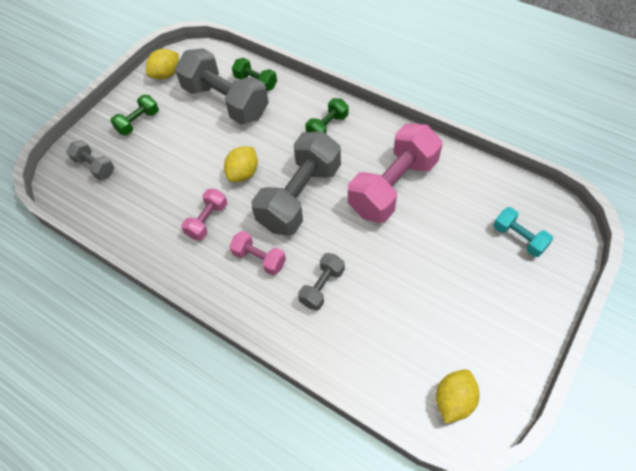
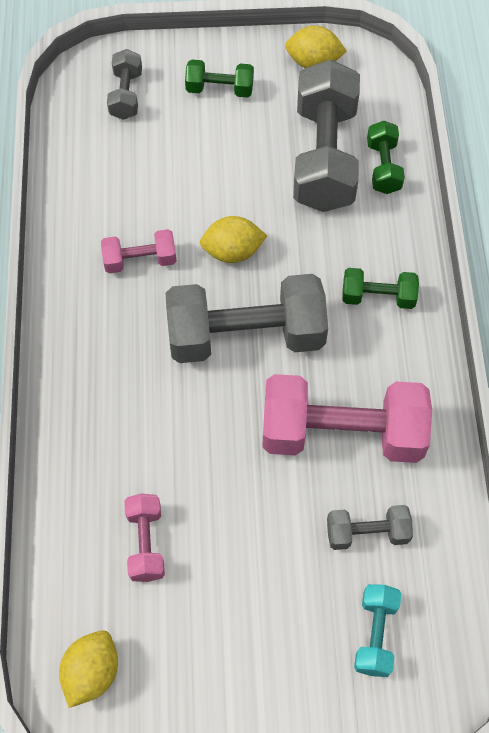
camera: 50 degrees right, 5 degrees up
(259, 259) = (129, 349): pink dumbbell -> pink dumbbell (146, 543)
(322, 287) = (140, 440): grey dumbbell -> grey dumbbell (367, 533)
(453, 400) = (92, 672): yellow lemon -> yellow lemon turned 60 degrees counterclockwise

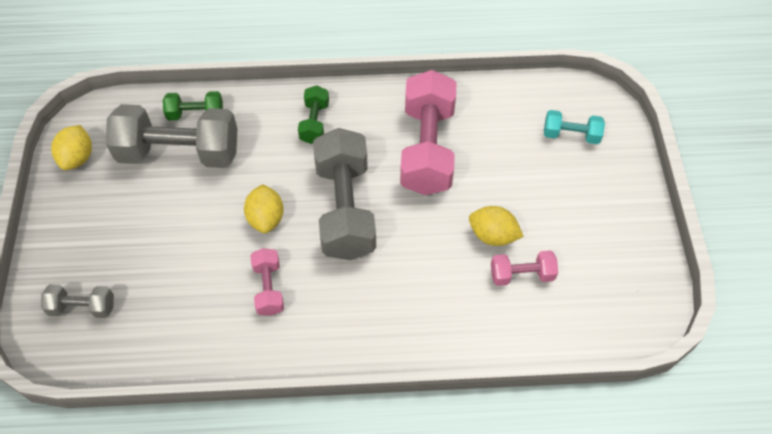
camera: 90 degrees left, 5 degrees down
(92, 672) = (623, 307): yellow lemon -> yellow lemon (493, 235)
(219, 89) = (92, 229): green dumbbell -> none
(367, 533) = (501, 136): grey dumbbell -> none

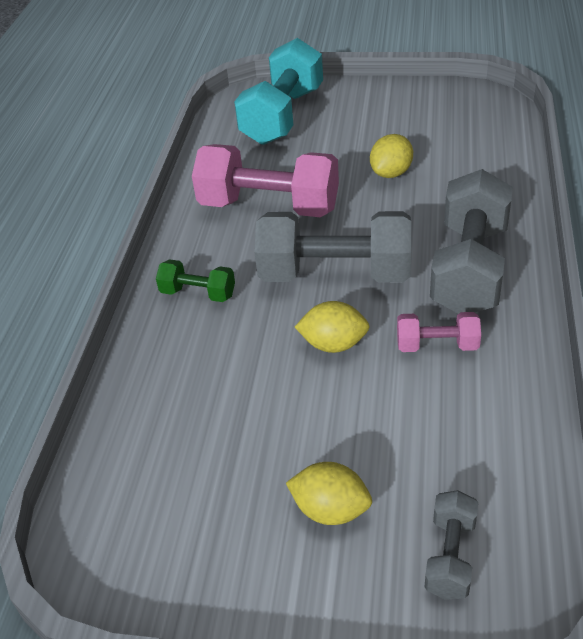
camera: 75 degrees left, 15 degrees down
(78, 158) = (163, 573): yellow lemon -> yellow lemon (330, 510)
(179, 152) = (199, 434): grey dumbbell -> grey dumbbell (469, 268)
(196, 114) = (135, 414): green dumbbell -> none
(521, 275) = (439, 160): pink dumbbell -> none
(571, 135) = (283, 116): turquoise dumbbell -> turquoise dumbbell, size x2.06

